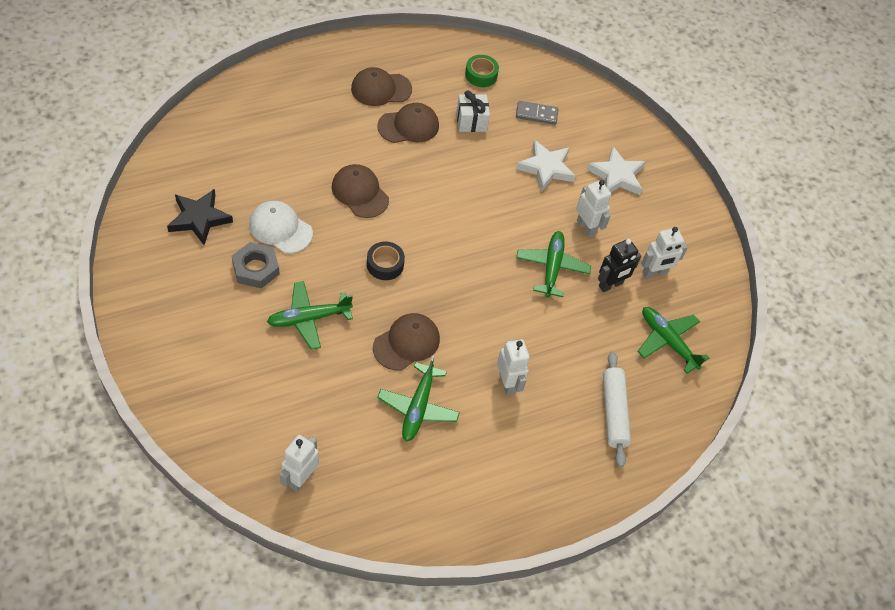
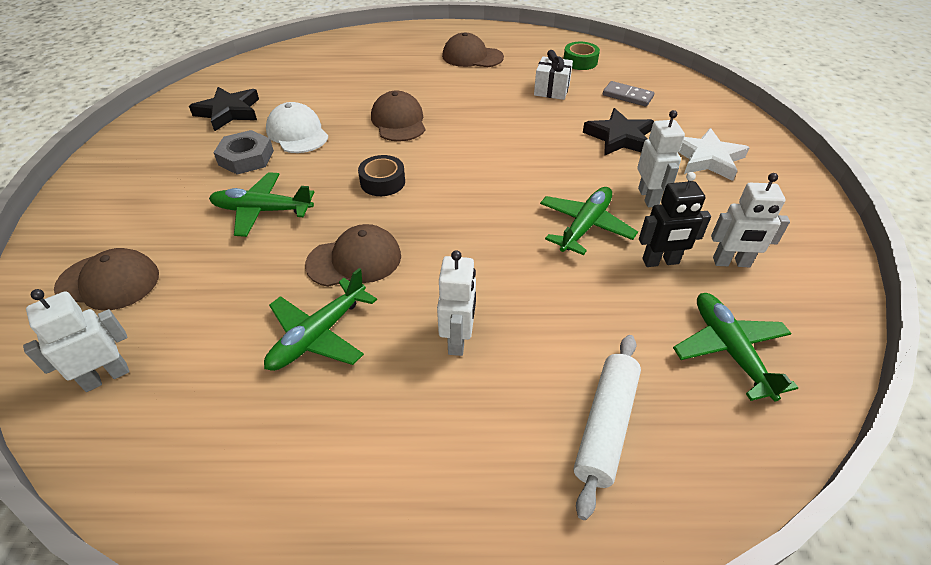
camera: 30 degrees right, 10 degrees down
(408, 126) = (483, 84): brown cap -> brown cap (108, 282)
(546, 168) = (619, 137): white star -> black star

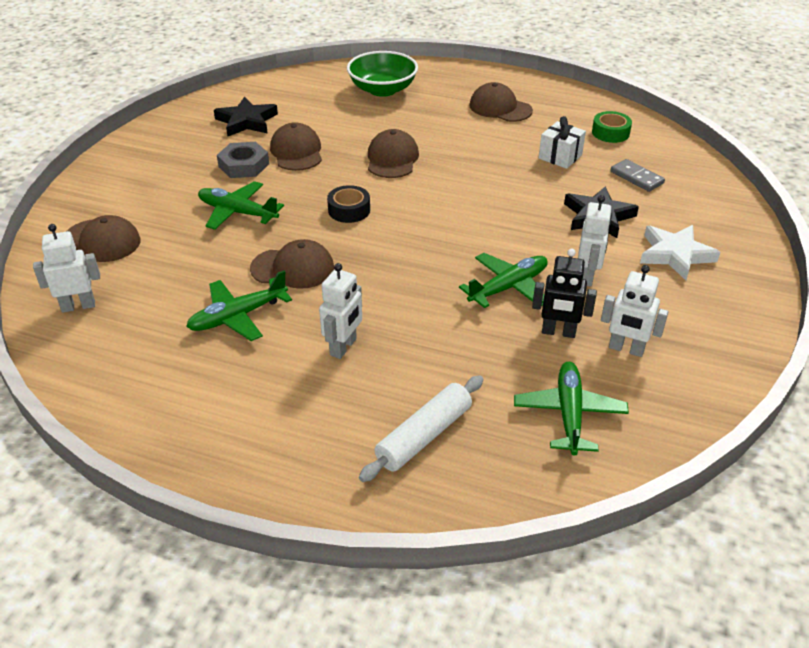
camera: 20 degrees right, 5 degrees down
(297, 133) = (296, 152): white cap -> brown cap
(354, 58) = (382, 89): none -> green bowl

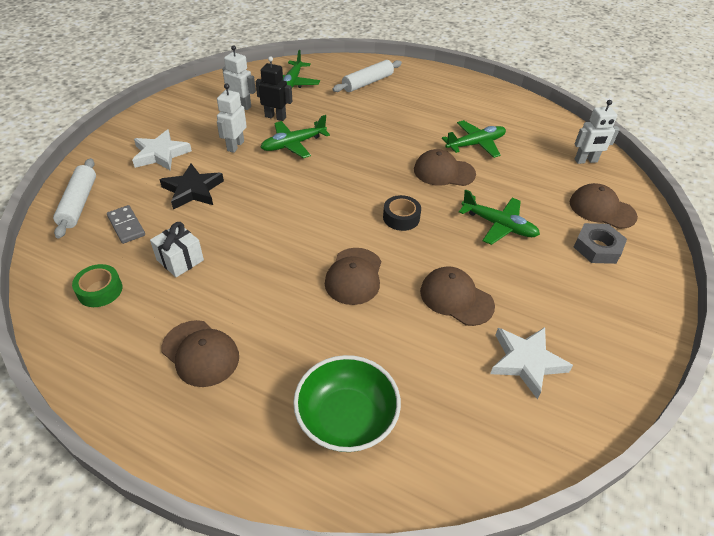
camera: 175 degrees left, 5 degrees up
(244, 165) = (509, 284): grey nut -> grey nut (597, 247)
(246, 121) = (526, 362): black star -> white star
(296, 152) = (456, 298): brown cap -> brown cap turned 135 degrees clockwise
(343, 347) = (407, 122): white robot -> none
(707, 192) = (79, 203): none -> white rolling pin

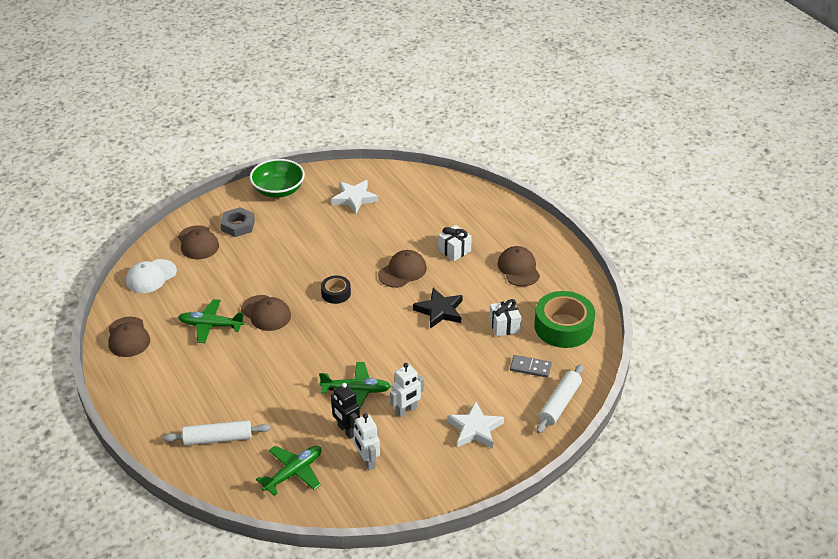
camera: 145 degrees left, 5 degrees down
(100, 290) = (563, 327): green tape -> green tape, size x1.93
(126, 226) = (530, 367): grey domino -> grey domino turned 75 degrees counterclockwise
(193, 190) = (467, 379): black star -> black star (439, 311)
(312, 340) = (454, 250): none -> white gift
(346, 418) = (463, 215): green bowl -> green bowl (278, 190)
(456, 298) = (356, 236): brown cap -> brown cap (128, 337)
(499, 225) = (279, 262): green plane -> none
(586, 161) = (151, 276): white robot -> white cap

